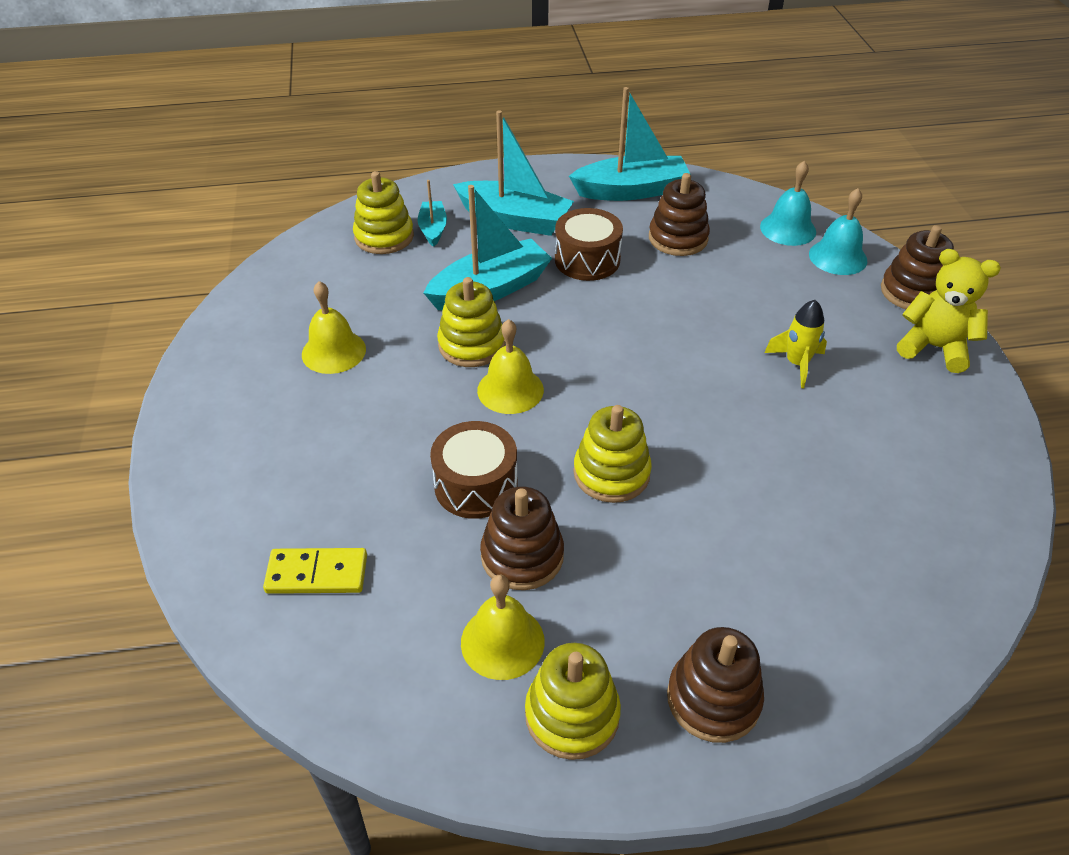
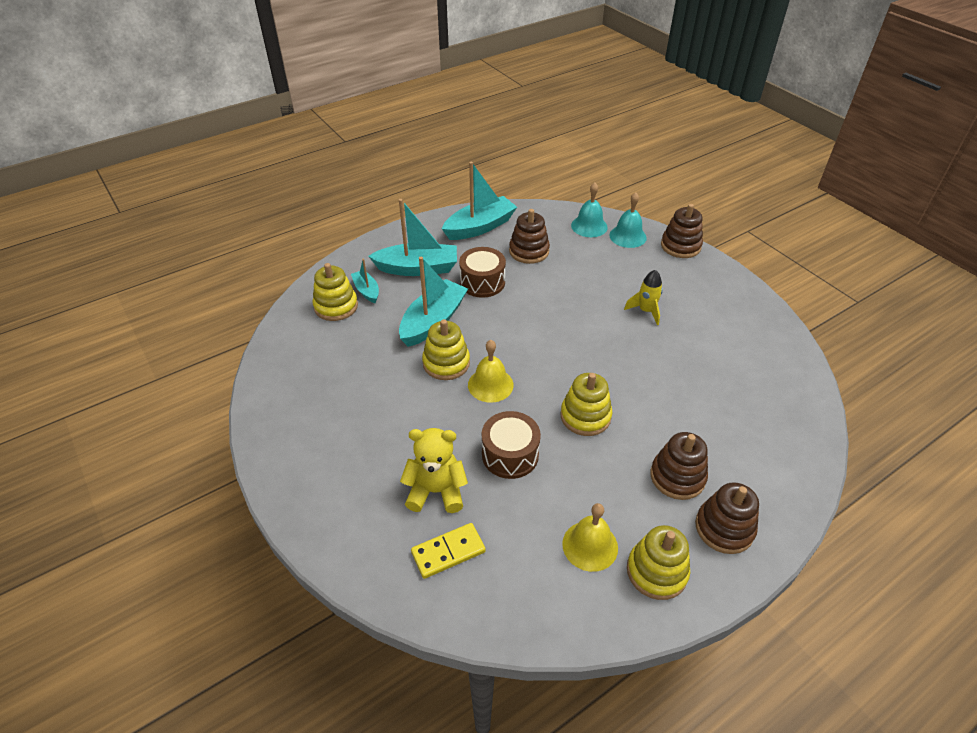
camera: 25 degrees left, 0 degrees up
(333, 351) = (356, 399): yellow bell -> none
(522, 556) = (567, 488): brown stacking toy -> brown stacking toy (677, 477)
(934, 347) = (711, 277): yellow teddy bear -> yellow teddy bear (436, 491)

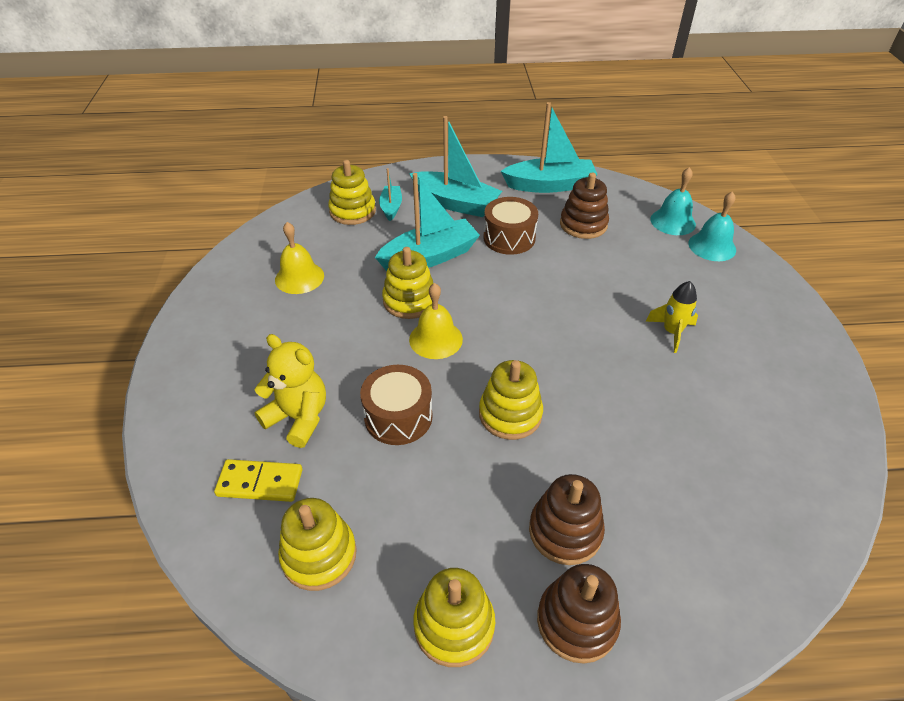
camera: 30 degrees right, 0 degrees up
(534, 577) = (319, 555): none -> yellow stacking toy
(590, 545) = (403, 554): yellow bell -> yellow bell (299, 277)
(680, 246) = (772, 278): brown stacking toy -> none

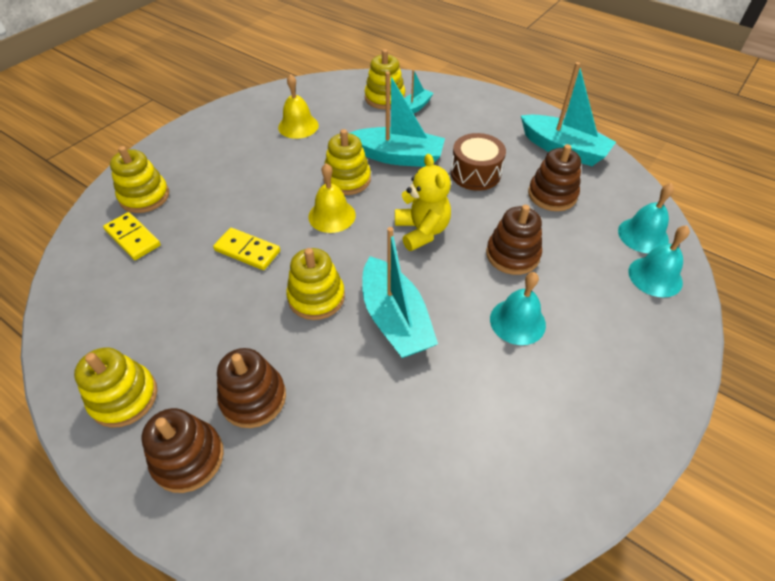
camera: 40 degrees right, 5 degrees up
(298, 418) = (194, 214): yellow teddy bear -> yellow teddy bear (422, 231)
(319, 555) = (111, 300): yellow stacking toy -> yellow stacking toy (144, 196)
(398, 417) = (247, 251): brown drum -> yellow domino
(455, 203) = (466, 127): turquoise boat -> turquoise boat (395, 319)
(611, 286) = (512, 255): none -> brown stacking toy
(671, 332) = (517, 321): yellow rocket -> turquoise bell

